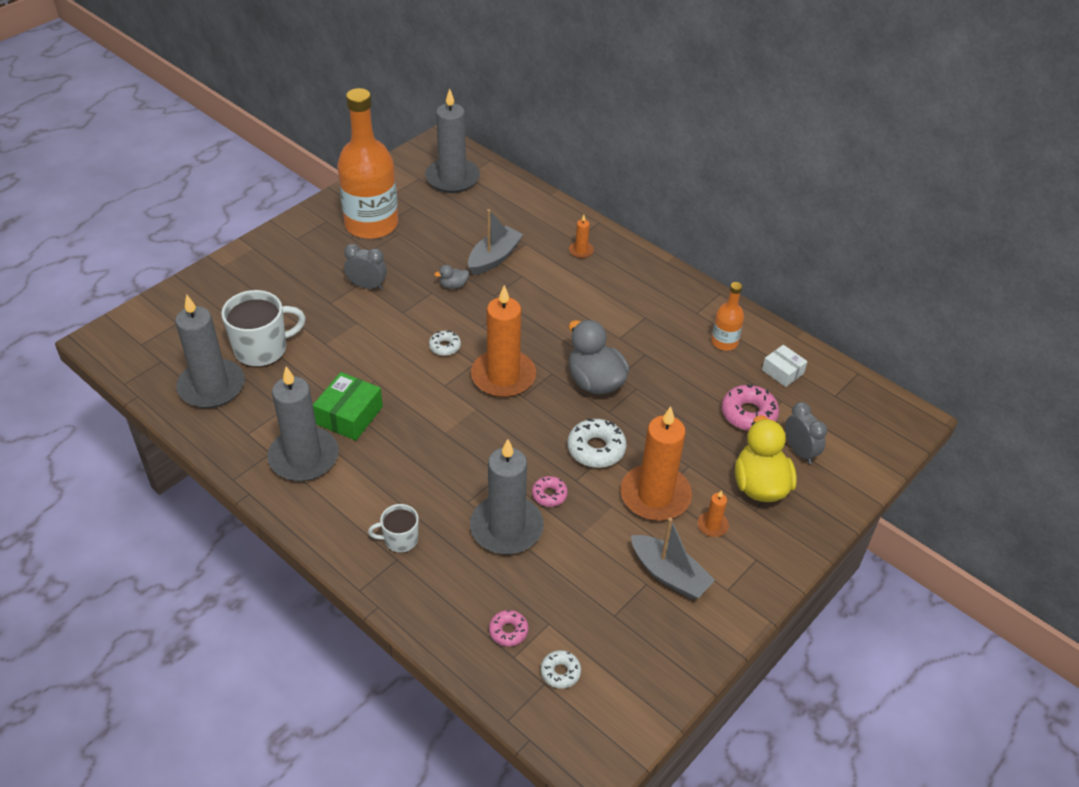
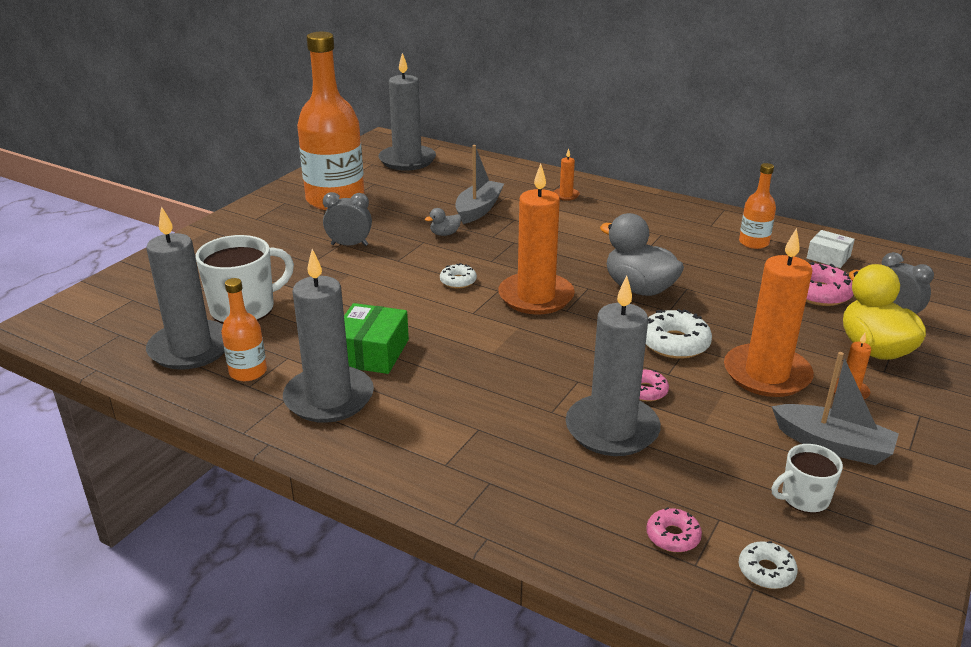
camera: 10 degrees left, 15 degrees down
(250, 419) = (248, 372): none -> orange bottle
(400, 540) = (485, 461): white mug -> white mug (804, 498)

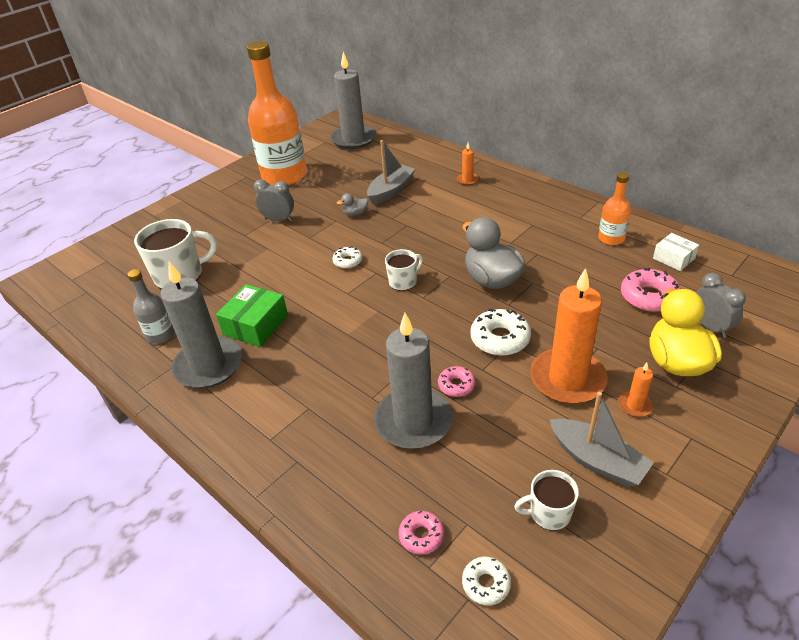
camera: 15 degrees right, 10 degrees up
(191, 349) = (129, 309): grey candle -> none
(248, 372) = (160, 335): orange bottle -> grey bottle
(536, 297) = (403, 282): orange candle -> white mug

